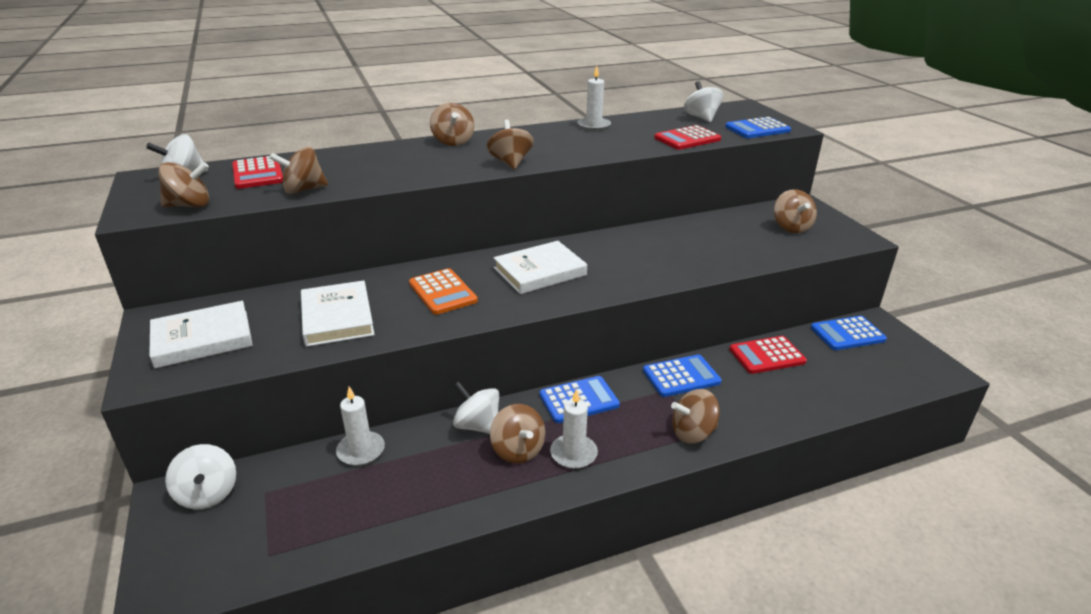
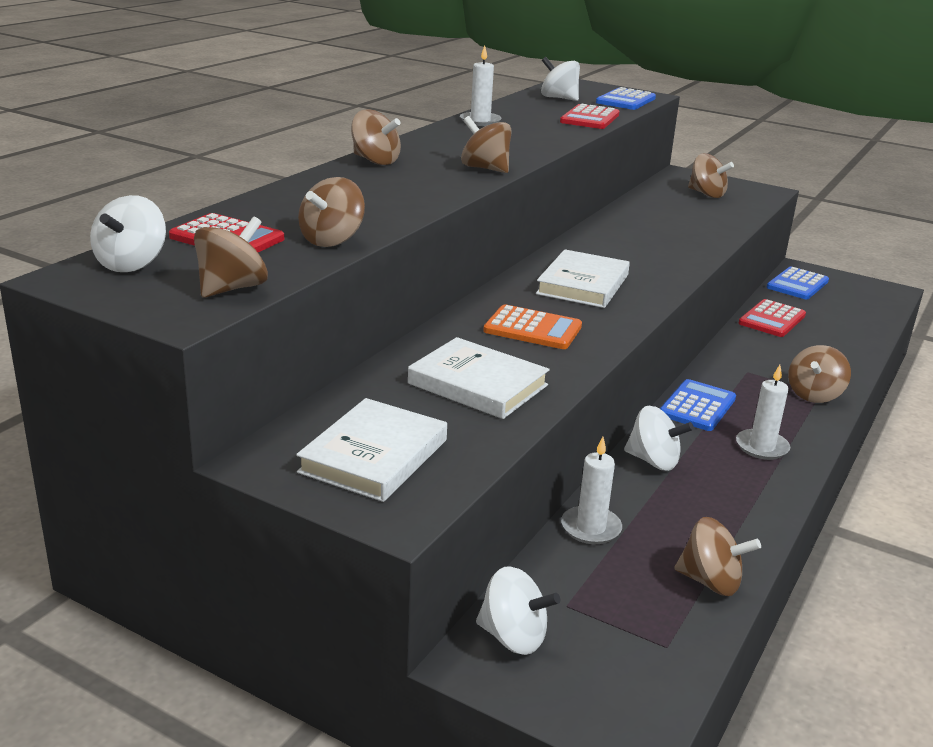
camera: 40 degrees left, 5 degrees down
(477, 425) = (653, 461): white spinning top -> white spinning top turned 150 degrees counterclockwise
(518, 450) = (718, 464): brown spinning top -> brown spinning top (710, 582)
(681, 376) = (740, 358): blue calculator -> none

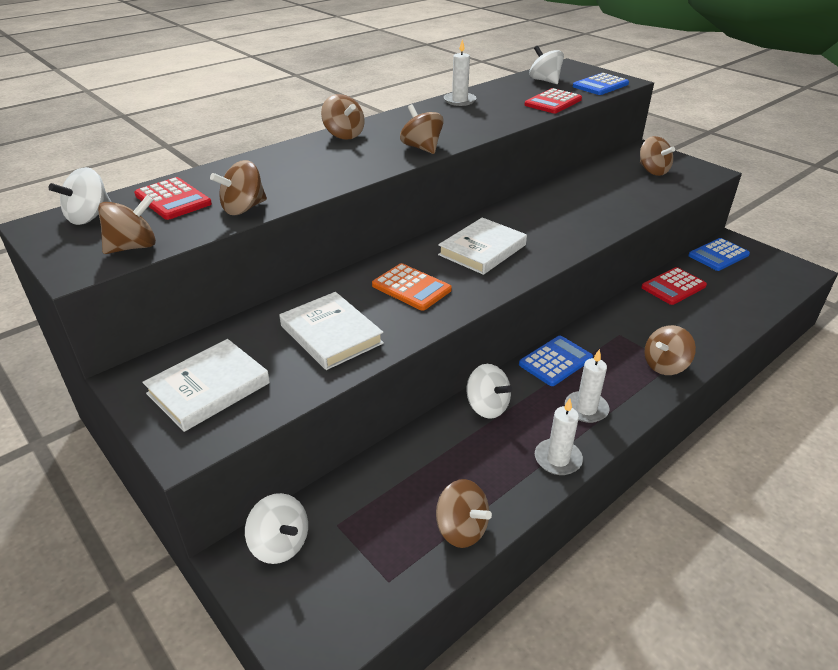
camera: 20 degrees right, 10 degrees up
(591, 528) = (399, 459): white candle -> white candle (557, 459)

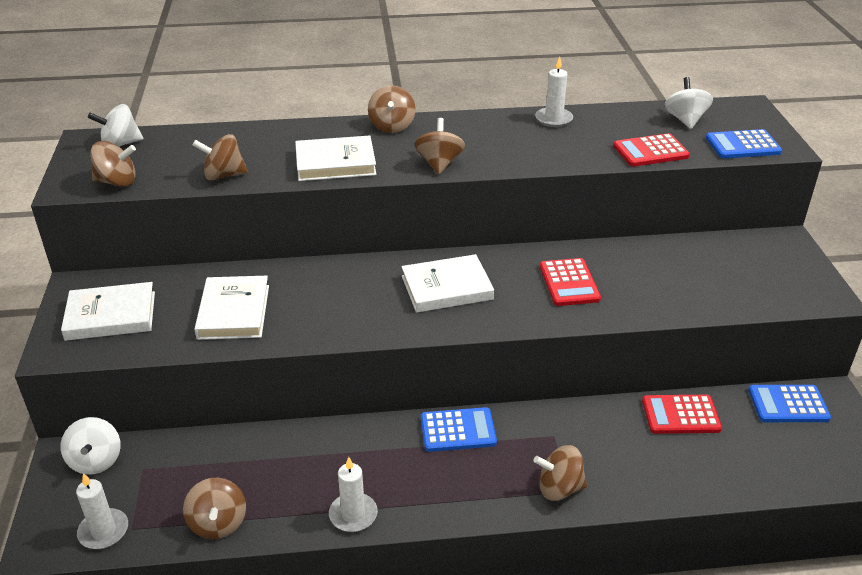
camera: 35 degrees right, 0 degrees up
(173, 199) = (188, 148): red calculator -> red calculator (569, 283)
(335, 171) = (335, 163): none -> white book
(411, 288) = (341, 298): orange calculator -> none
(487, 406) = (349, 439): white spinning top -> none
(586, 409) = (431, 487): white candle -> white candle (103, 531)
(652, 171) = (753, 270): brown spinning top -> none

